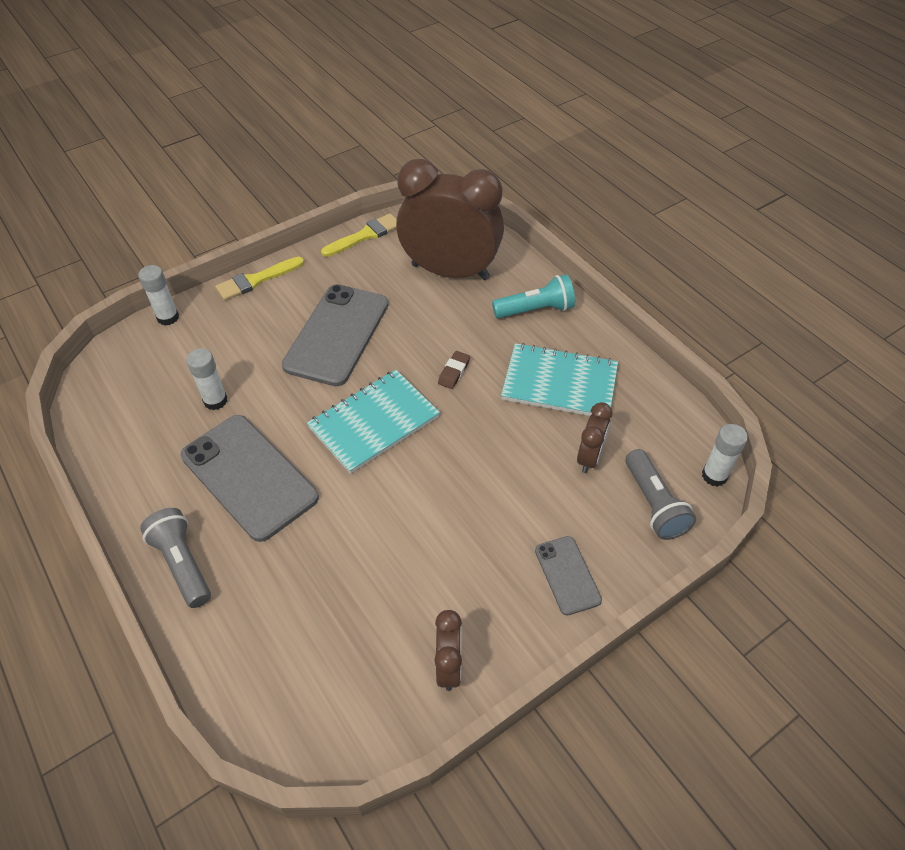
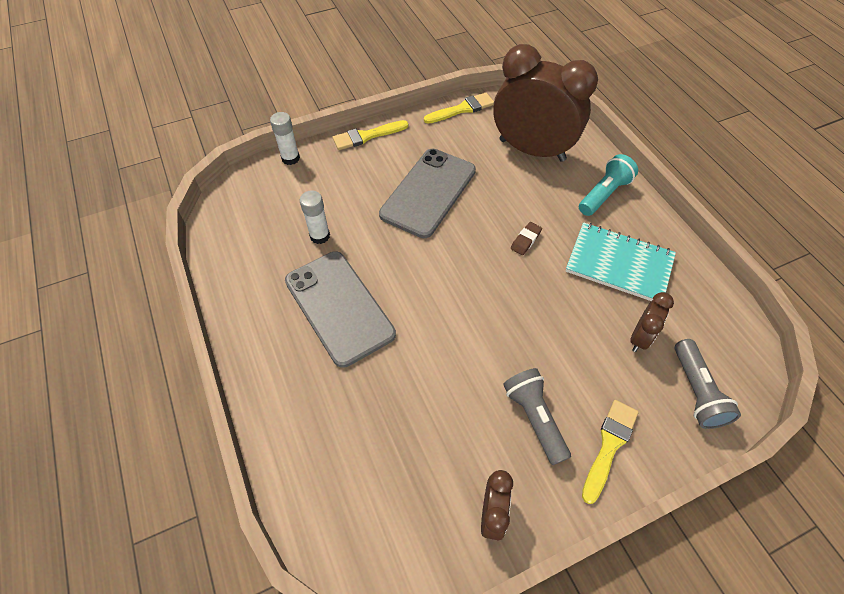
camera: 10 degrees right, 5 degrees up
(183, 564) = (274, 376): grey flashlight -> grey flashlight (534, 418)
(374, 422) = (451, 275): turquoise notebook -> none
(535, 310) = (604, 194): turquoise flashlight -> turquoise flashlight turned 45 degrees counterclockwise
(567, 575) = (609, 446): grey phone -> yellow brush
(714, 475) = (756, 374): white glue stick -> none

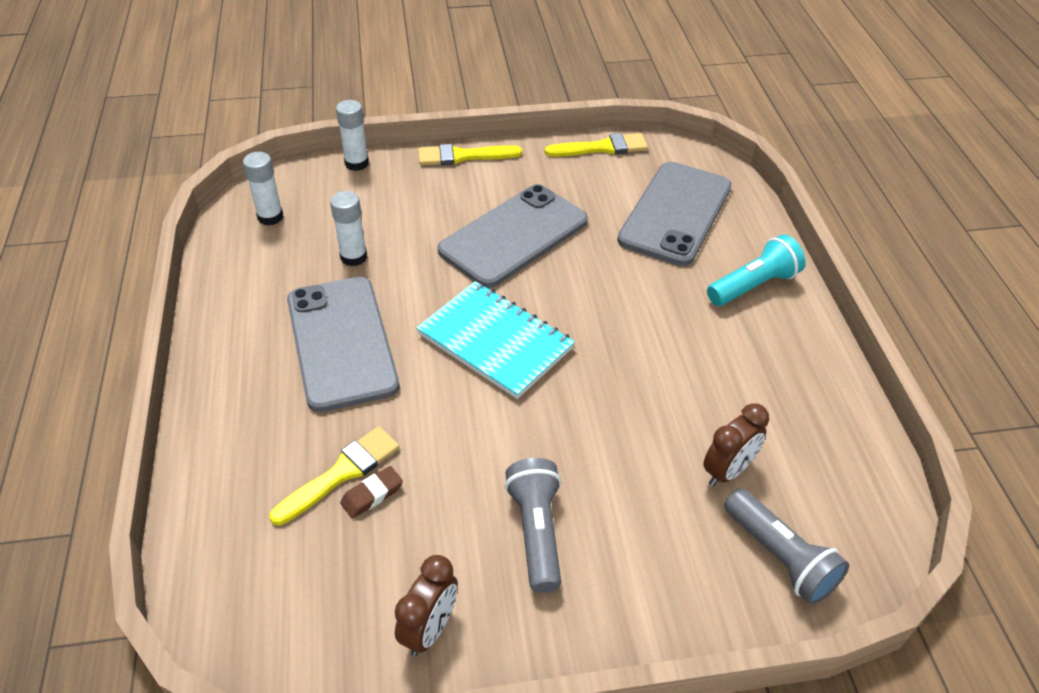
camera: 15 degrees right, 10 degrees down
(243, 217) = (270, 217): none -> white glue stick
(525, 240) = (619, 318): brown eraser -> brown eraser (372, 495)
(532, 150) = (675, 213): brown clock -> grey phone
(609, 446) = (624, 592): yellow brush -> yellow brush (341, 473)
(619, 264) = (737, 375): turquoise notebook -> turquoise notebook (495, 341)
(696, 391) = (779, 557): grey flashlight -> grey flashlight turned 45 degrees counterclockwise

